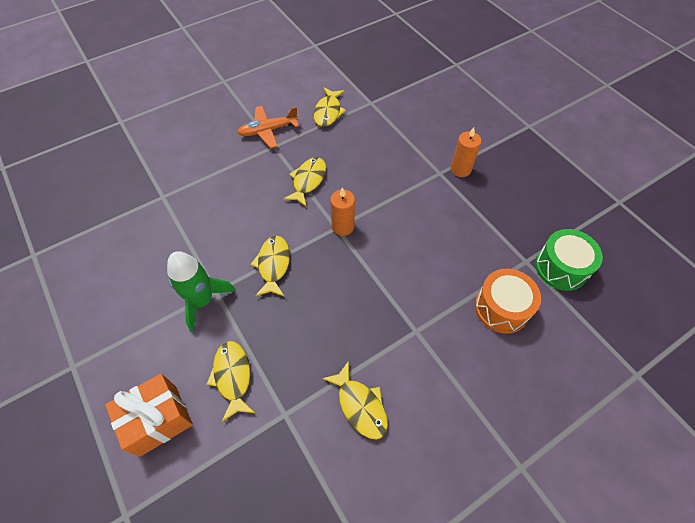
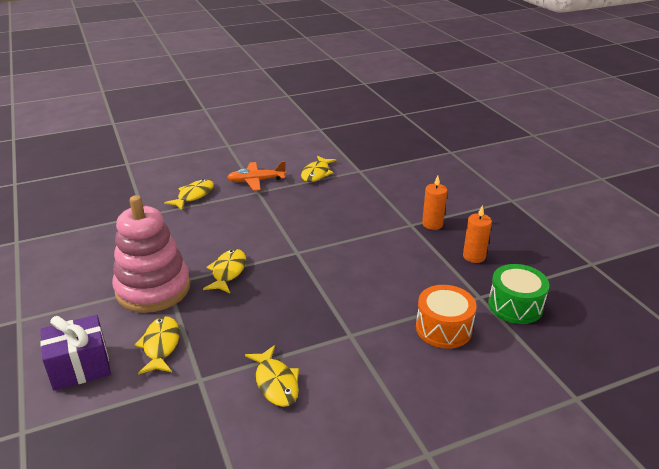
camera: 10 degrees right, 25 degrees down
(158, 420) = (80, 367): orange gift -> purple gift
(202, 300) = (153, 289): green rocket -> pink stacking toy
(308, 181) = (281, 218): yellow fish -> yellow fish (194, 195)
(343, 226) = (303, 252): orange candle -> orange candle (474, 256)

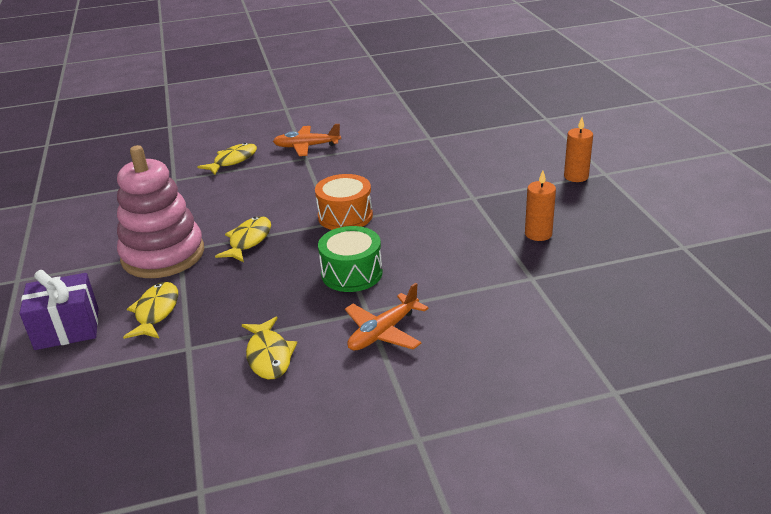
camera: 10 degrees right, 0 degrees up
(316, 173) = (378, 140): yellow fish -> none
(370, 354) = (383, 332): none -> orange plane
(432, 224) = (498, 197): orange candle -> orange candle (576, 176)
(443, 328) = (477, 309): orange drum -> orange drum (345, 216)
(515, 305) = (571, 289): green drum -> green drum (352, 273)

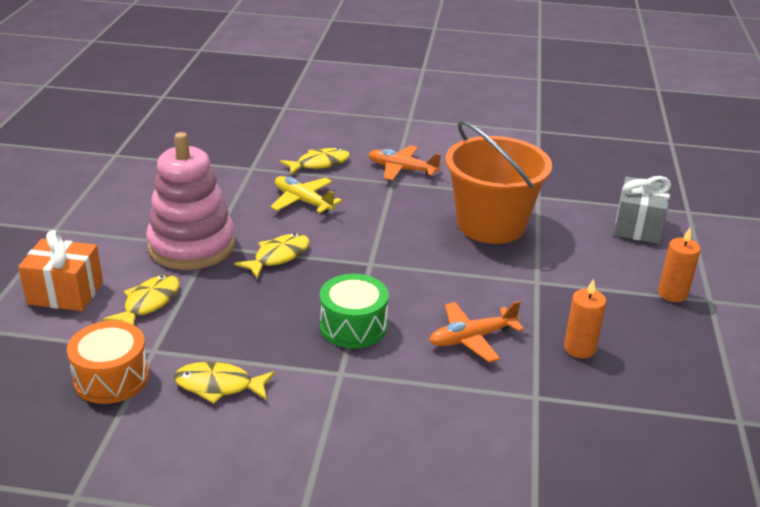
camera: 20 degrees right, 0 degrees up
(67, 329) = (65, 293): purple gift -> orange gift
(239, 192) = (303, 201): none -> yellow plane
(269, 356) = (219, 386): yellow fish -> yellow fish turned 90 degrees clockwise
(345, 216) = (389, 260): orange drum -> orange drum (111, 378)
(383, 332) = (341, 401): orange plane -> orange plane (472, 338)
(408, 167) = (491, 224): none -> orange bucket
(518, 138) = (638, 226): none -> grey gift

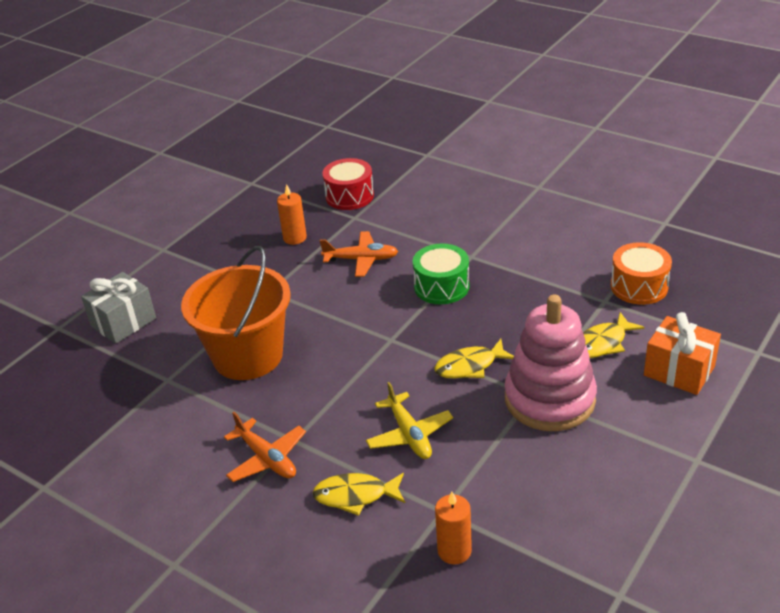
camera: 150 degrees left, 5 degrees up
(219, 386) = (561, 265): yellow fish -> none
(577, 432) = (349, 196): none -> red drum
(672, 293) = (181, 259): orange candle -> orange candle (454, 551)

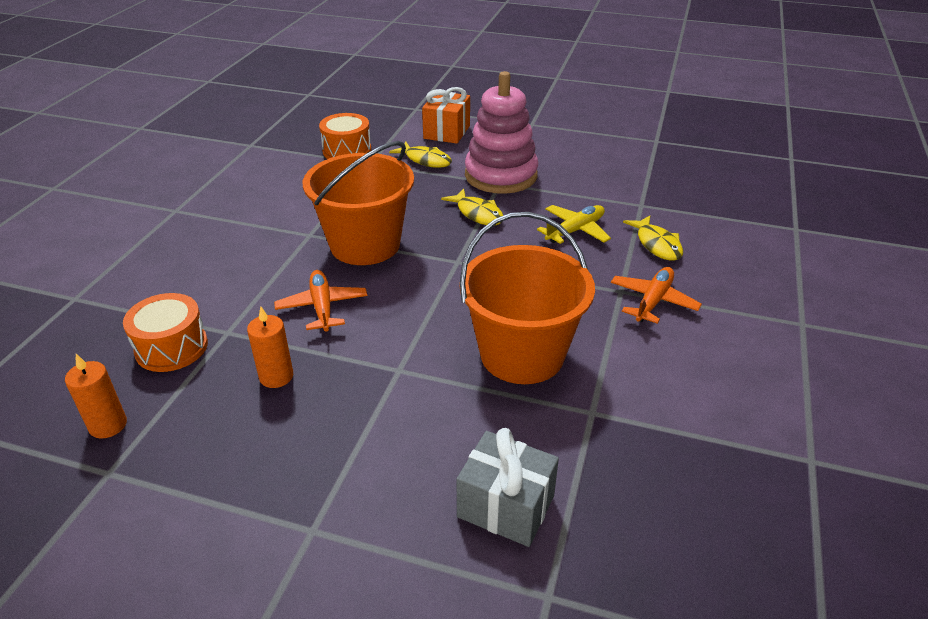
camera: 110 degrees left, 0 degrees up
(349, 196) = (171, 347): red drum -> orange drum
(441, 286) = (365, 244): green drum -> orange bucket
(454, 551) = (671, 195): orange candle -> orange candle (108, 425)

